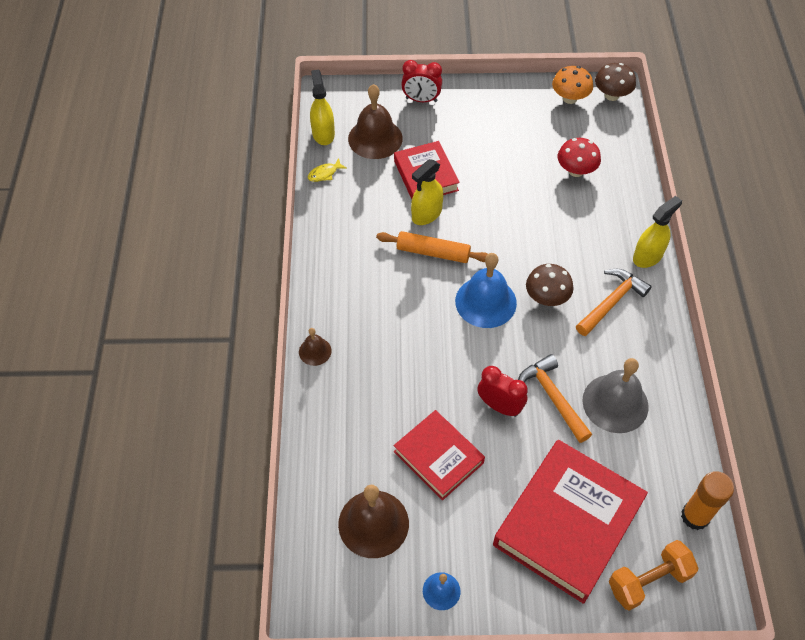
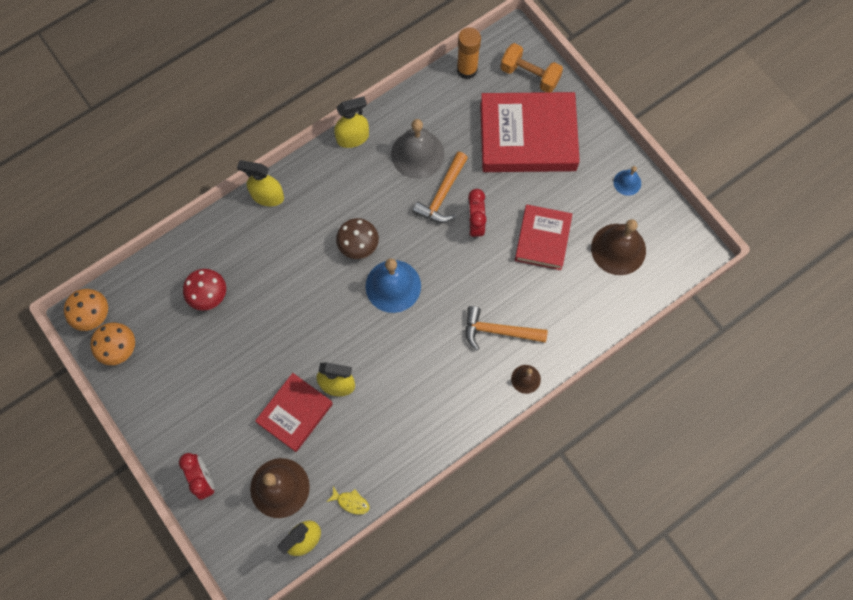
camera: 125 degrees left, 15 degrees up
(433, 252) = (373, 354): orange rolling pin -> none
(611, 95) = (92, 315): brown mushroom -> orange mushroom
(611, 302) = (331, 199): orange hammer -> orange hammer (499, 331)
(671, 357) = (353, 138): none -> yellow spray bottle

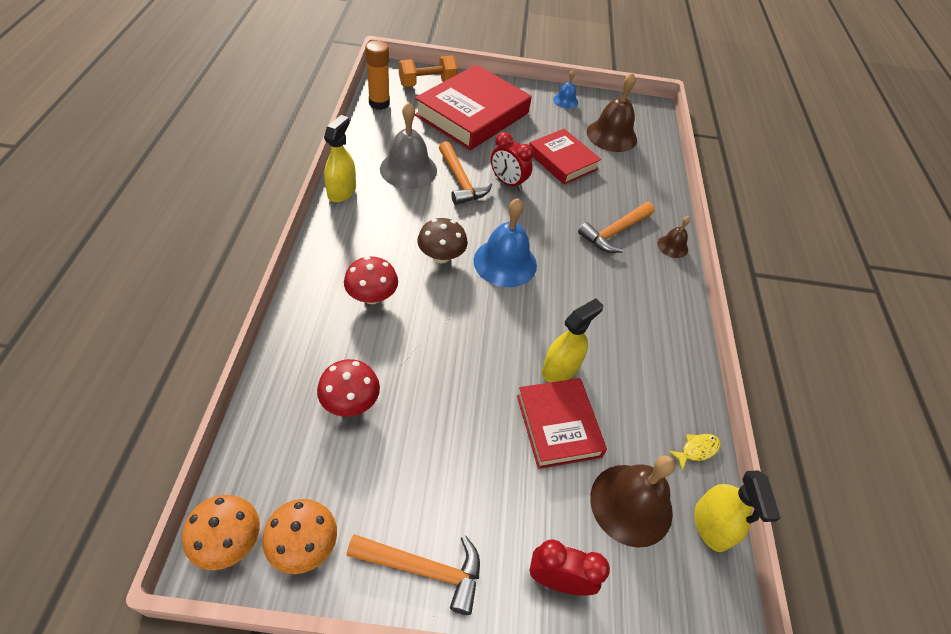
camera: 55 degrees left, 20 degrees down
(154, 412) = (424, 569): none -> orange hammer
(267, 196) = (314, 280): yellow spray bottle -> none
(287, 238) = (372, 296): none -> red mushroom

